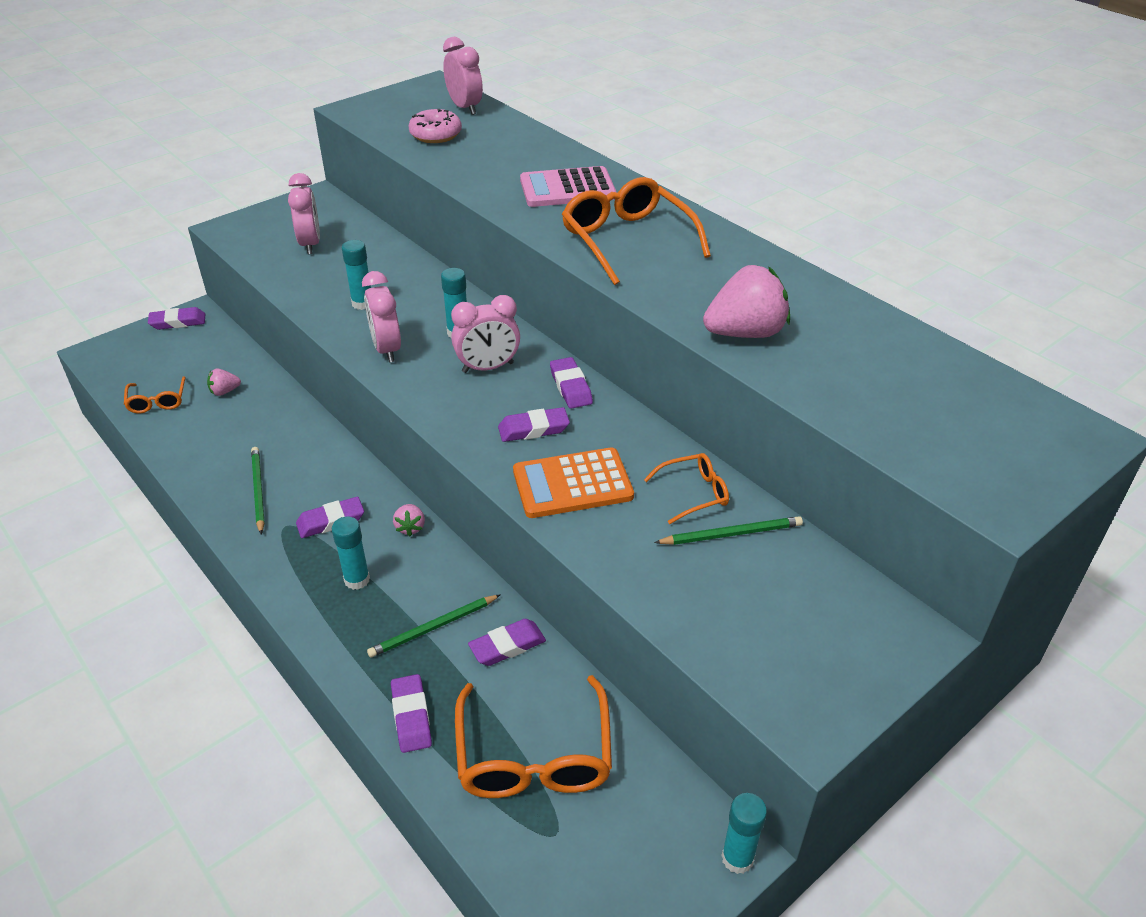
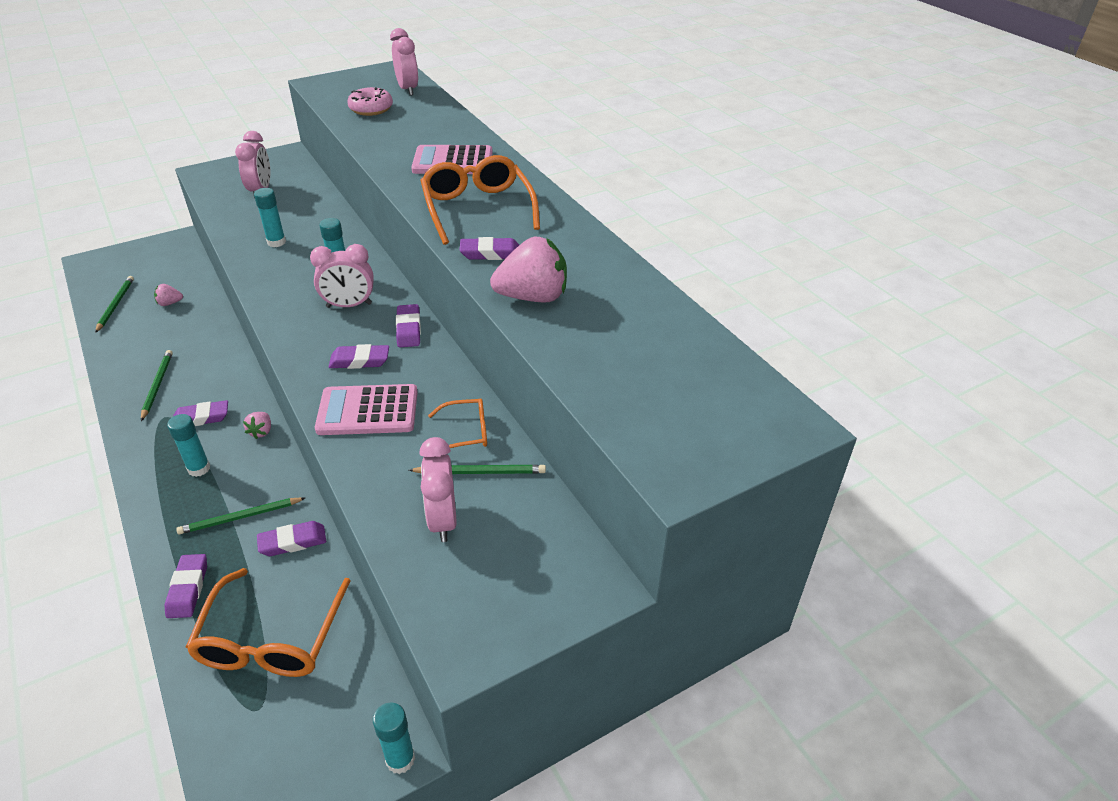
camera: 10 degrees right, 0 degrees up
(157, 401) = (115, 305): orange glasses -> green pencil
(178, 322) = (161, 244): purple eraser -> purple eraser (490, 253)
(387, 349) = (276, 281): pink clock -> pink clock (443, 520)
(572, 484) = (368, 411): orange calculator -> pink calculator

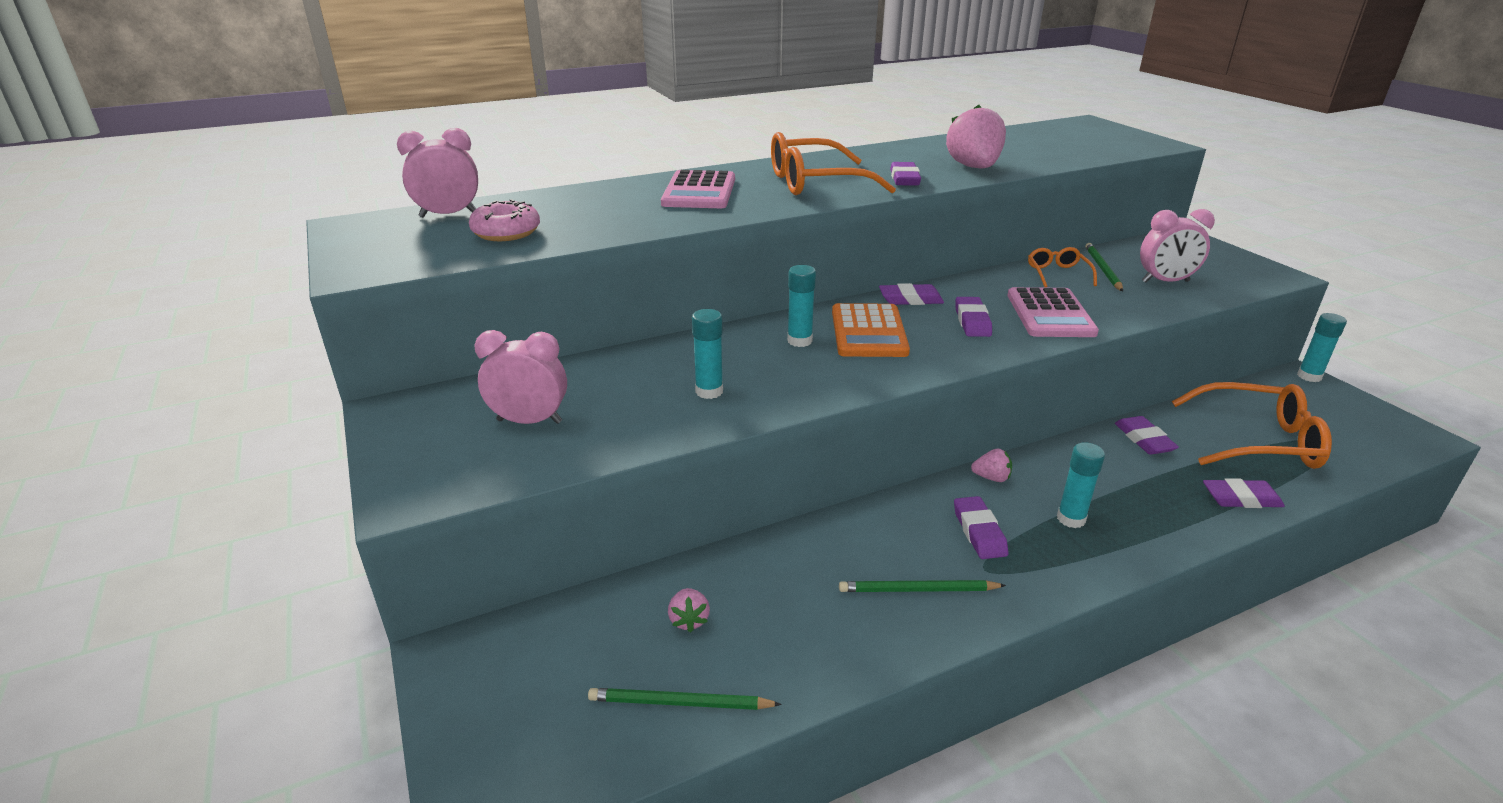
camera: 85 degrees left, 10 degrees down
(240, 517) = (1130, 476): green pencil -> none
(349, 305) = (868, 332): pink clock -> orange calculator

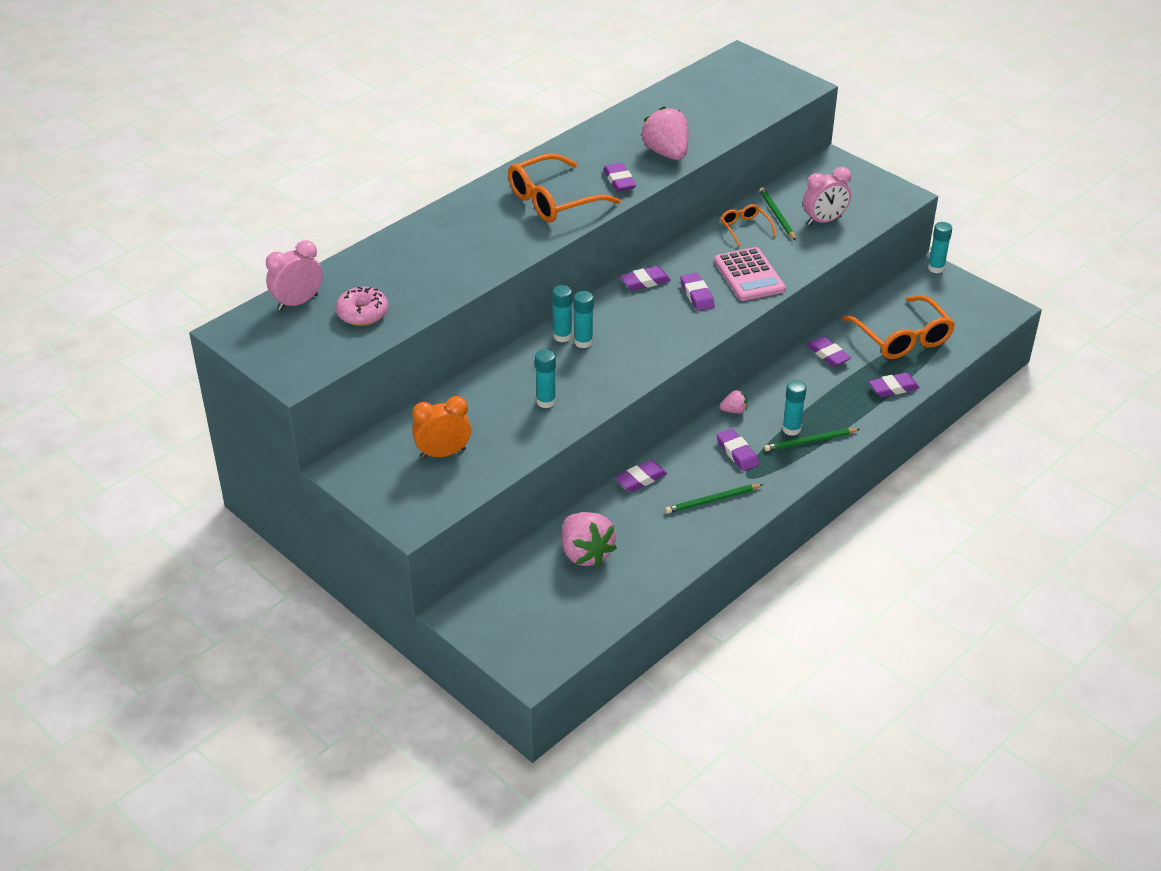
camera: 20 degrees left, 10 degrees up
(529, 421) = (443, 453): pink clock -> orange clock
(679, 703) = (606, 597): green pencil -> green pencil (810, 441)
(689, 620) = (585, 553): pink strawberry -> pink strawberry, size x2.11
(699, 192) = (470, 232): pink calculator -> none
(777, 331) = (562, 336): none -> turquoise glue stick
(824, 534) = (641, 479): none -> purple eraser
(868, 332) = (628, 322): orange calculator -> none
(1257, 441) = (902, 338): orange glasses -> orange glasses turned 75 degrees clockwise

